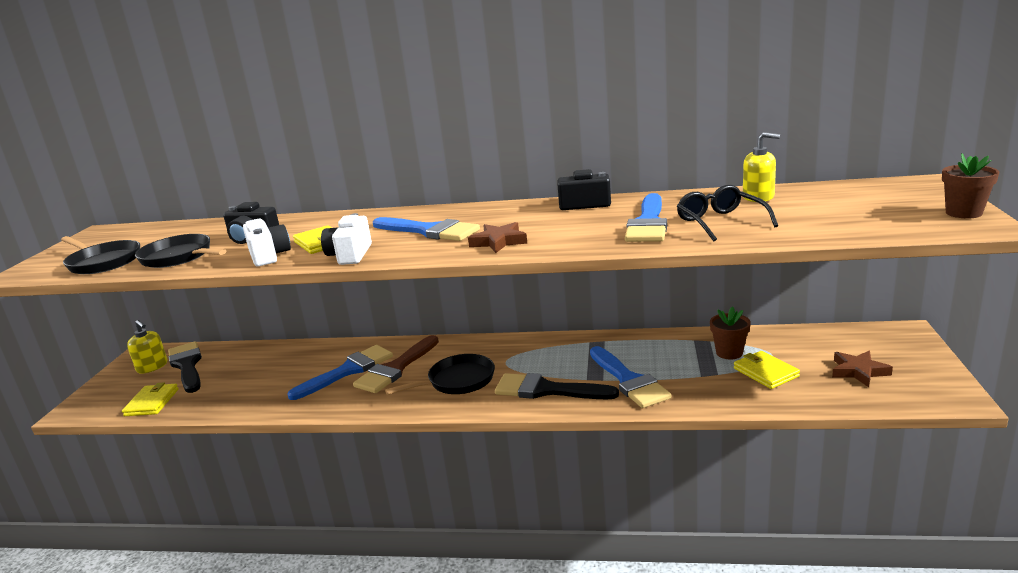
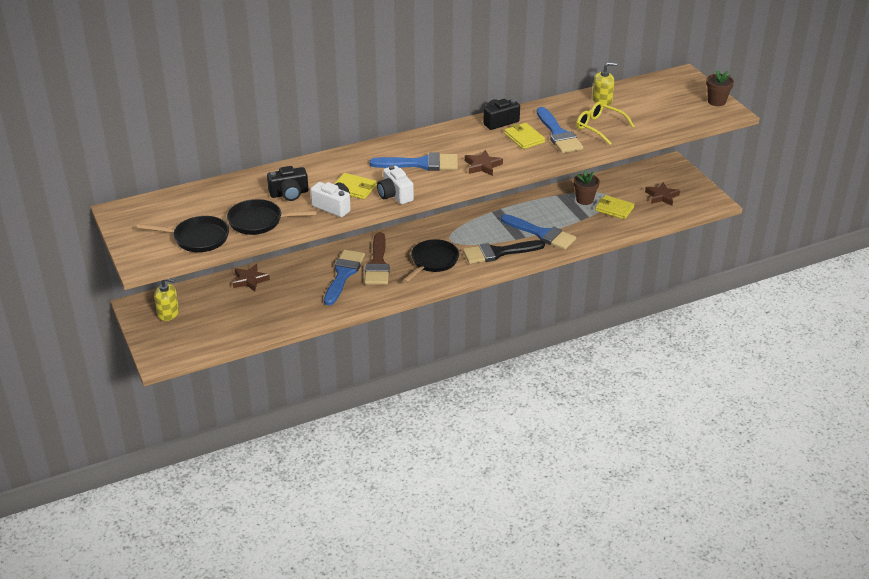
camera: 35 degrees left, 15 degrees up
(152, 402) = (219, 337): yellow wallet -> yellow wallet (524, 138)
(187, 365) = (200, 304): black brush -> none
(259, 354) = (250, 280): none -> brown star
(720, 222) = (599, 127): black glasses -> yellow glasses

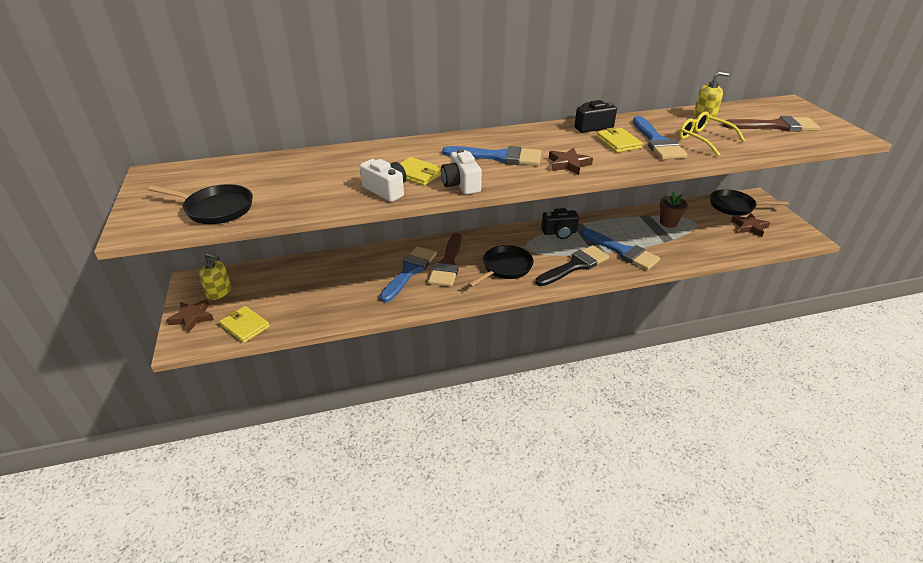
camera: 10 degrees right, 0 degrees up
(250, 280) = (315, 267): brown star -> brown star (192, 317)
(259, 221) = (295, 197): black pan -> black pan (734, 206)
(289, 193) = (343, 173): black camera -> black camera (559, 232)
(498, 253) = (575, 266): black brush -> black brush turned 150 degrees clockwise
(614, 209) = (699, 234): yellow wallet -> yellow wallet (245, 326)
(664, 106) = (775, 126): none -> brown brush
(716, 101) = (835, 126): brown flower pot -> none

